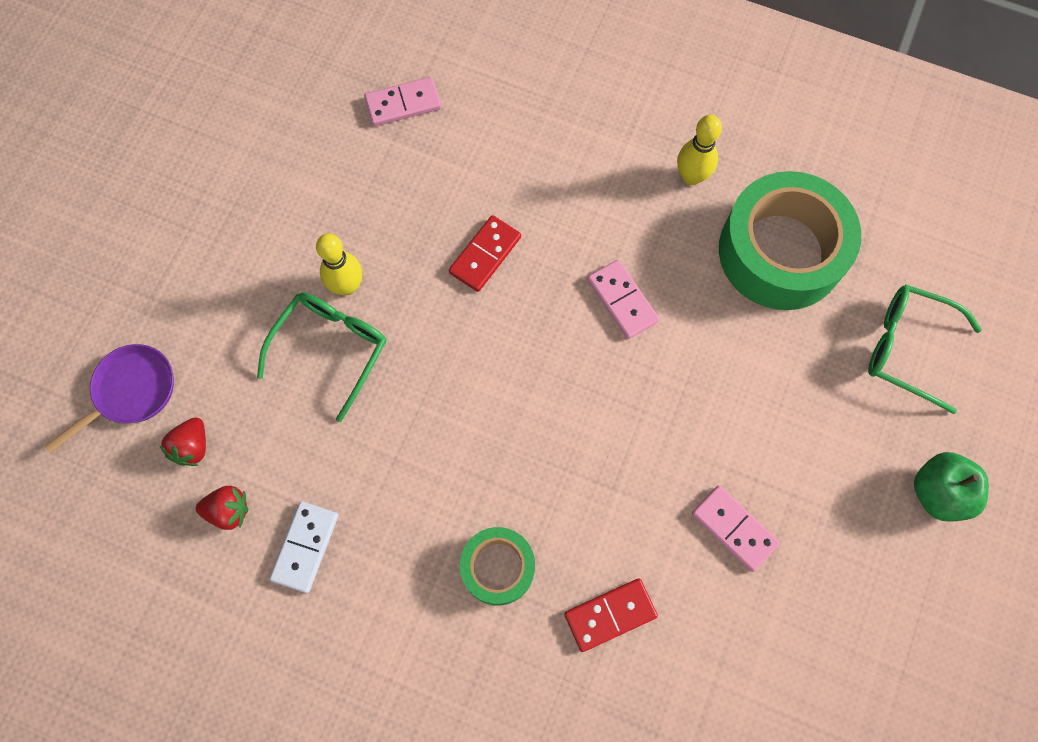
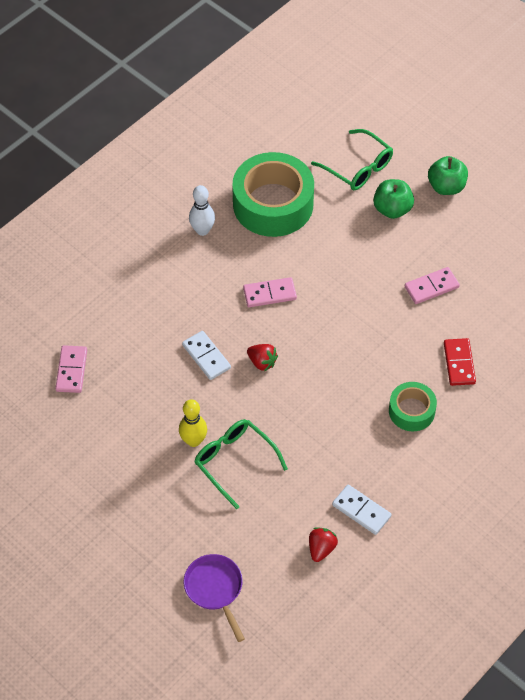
camera: 70 degrees left, 15 degrees down
(192, 447) = (269, 560): red strawberry -> red strawberry (262, 362)
(485, 255) = (206, 356): red domino -> white domino
(691, 177) = (202, 230): yellow bowling pin -> white bowling pin
(853, 423) = (392, 209): none -> green apple
(907, 348) = (358, 168): green glasses -> green glasses turned 90 degrees counterclockwise

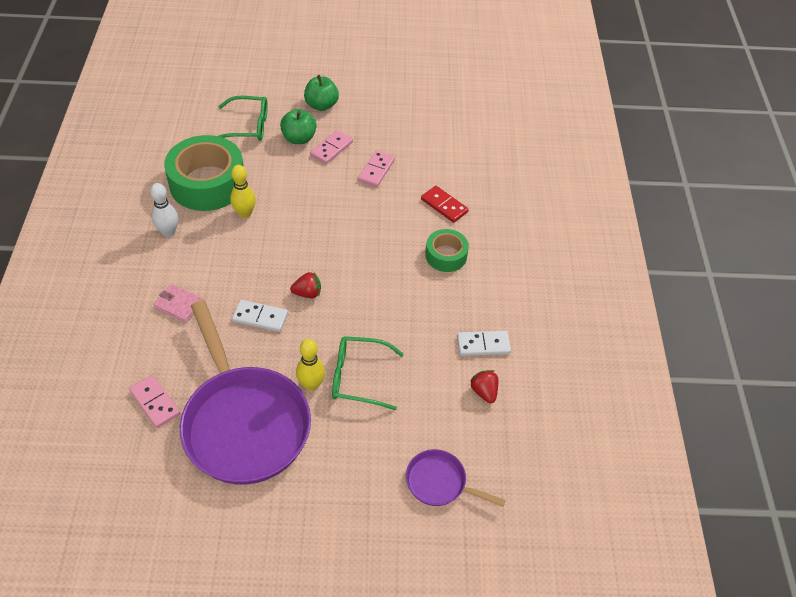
camera: 45 degrees left, 5 degrees down
(118, 433) = (244, 423): none -> purple pan
(155, 302) = (179, 305): none -> pink wallet
(269, 294) = (265, 243): pink domino -> pink domino (331, 148)
(278, 254) = (245, 213): none -> yellow bowling pin

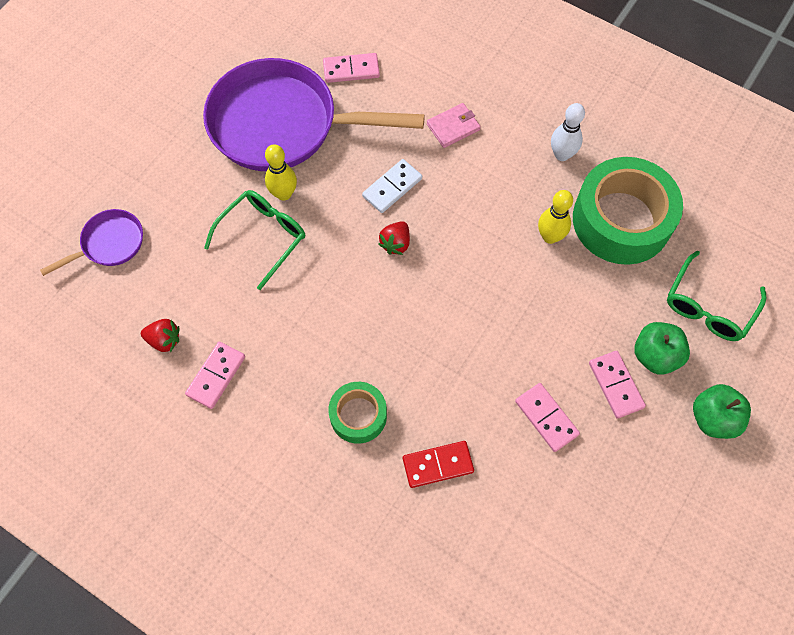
camera: 125 degrees right, 15 degrees up
(483, 345) = (216, 376): white domino -> pink domino

